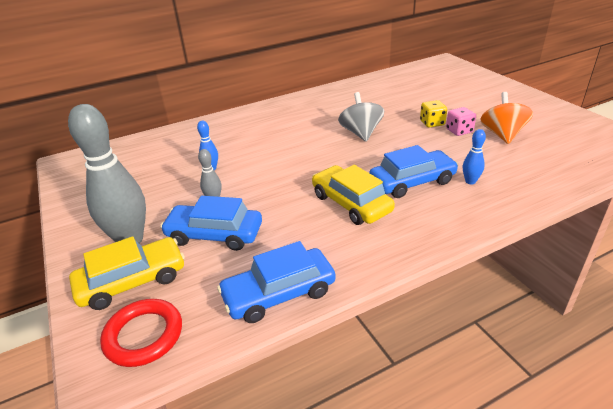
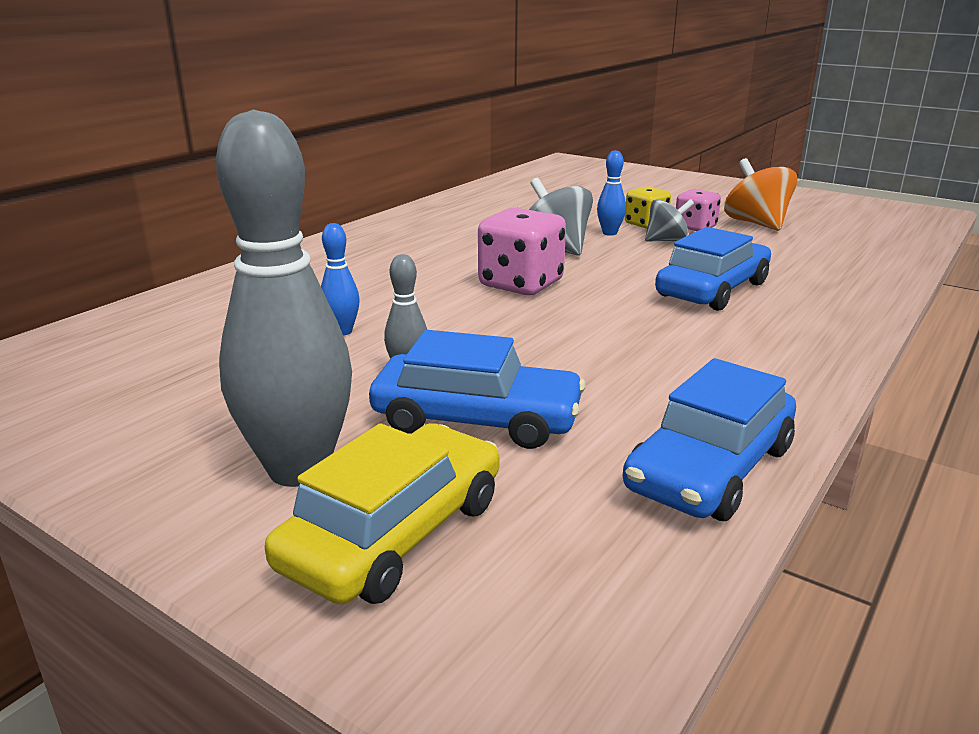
camera: 30 degrees left, 10 degrees down
(144, 335) = (541, 612): red ring -> none
(214, 234) = (476, 419): blue car -> blue car turned 150 degrees counterclockwise
(317, 156) = (521, 284): none -> pink dice
(351, 203) = (659, 330): yellow car -> none
(429, 139) = (666, 241): none -> grey spinning top
(470, 181) = (788, 276): blue bowling pin -> blue bowling pin (609, 233)

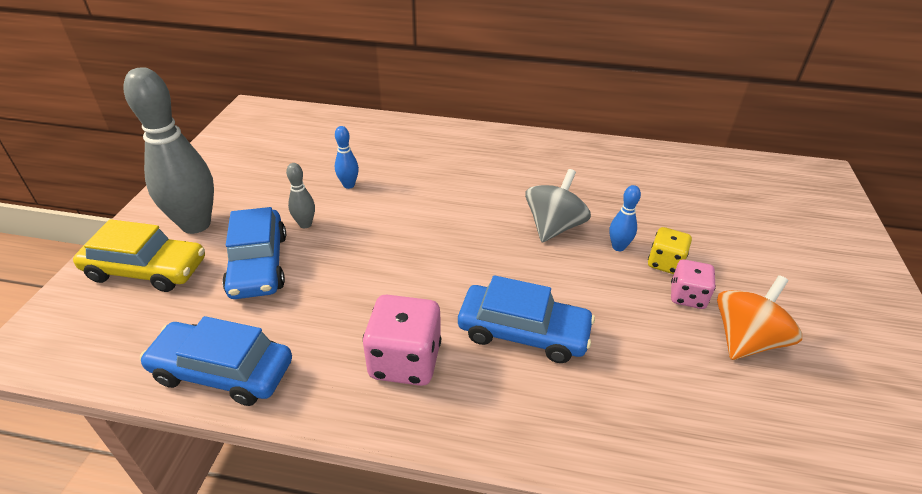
camera: 65 degrees right, 15 degrees up
(521, 284) = (465, 229): pink dice -> pink dice (405, 361)
(666, 241) = (628, 284): grey spinning top -> none

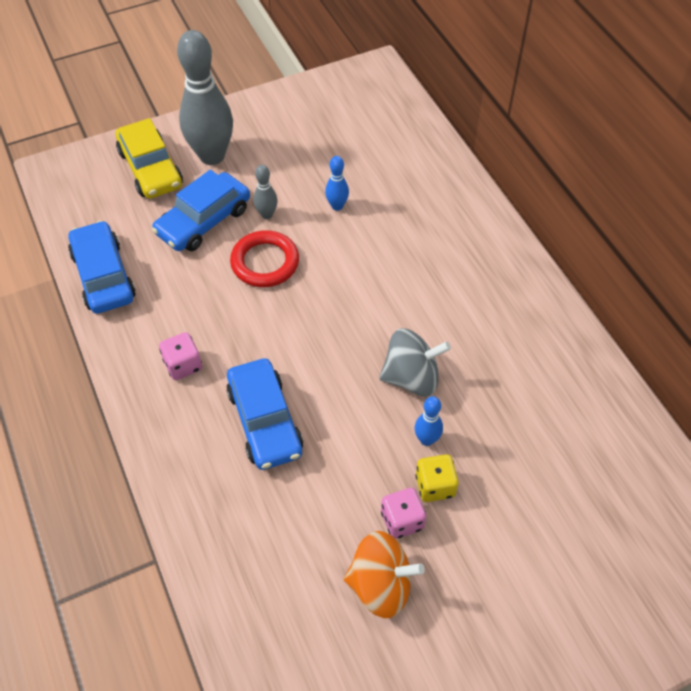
camera: 55 degrees right, 15 degrees up
(353, 249) = (265, 262): none -> red ring
(405, 361) = (183, 365): pink dice -> pink dice, size x0.61

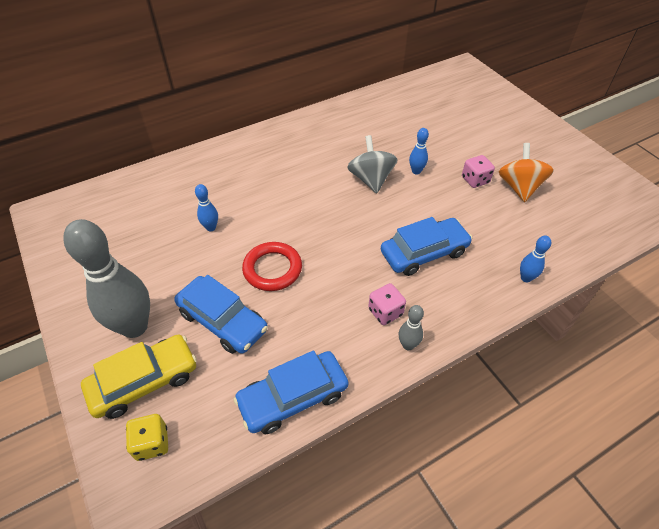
camera: 95 degrees left, 5 degrees down
(201, 537) = (526, 278): none -> blue bowling pin
(267, 215) = (217, 273): grey bowling pin -> grey bowling pin (408, 345)
(435, 486) = (447, 167): yellow dice -> yellow dice (152, 443)

